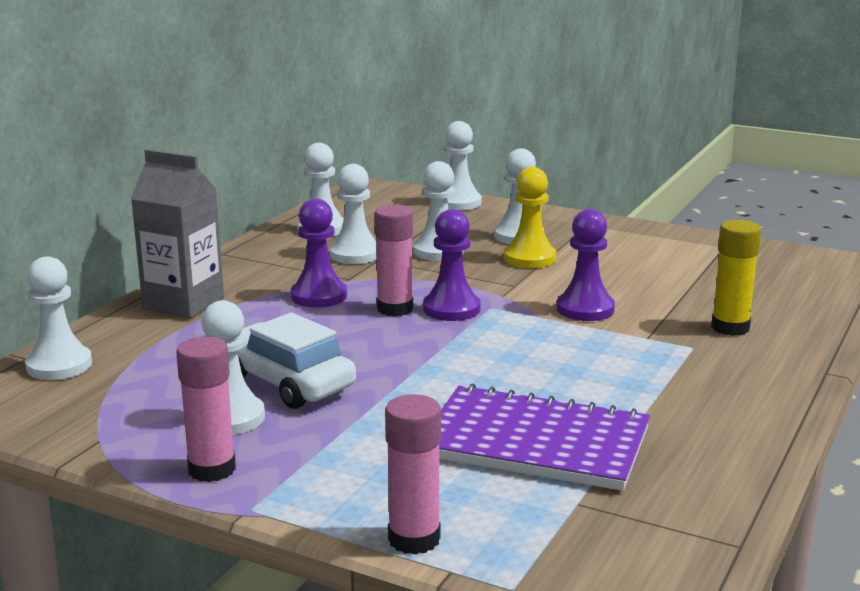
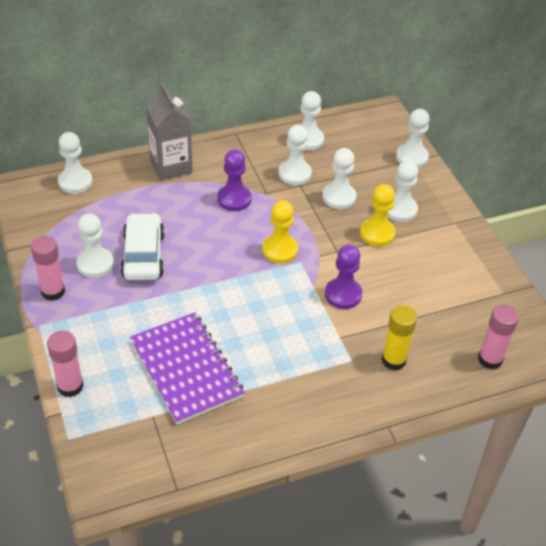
camera: 40 degrees right, 25 degrees up
(395, 309) = (254, 232): pink glue stick -> pink glue stick (490, 359)
(451, 309) = (280, 250): purple pawn -> yellow pawn

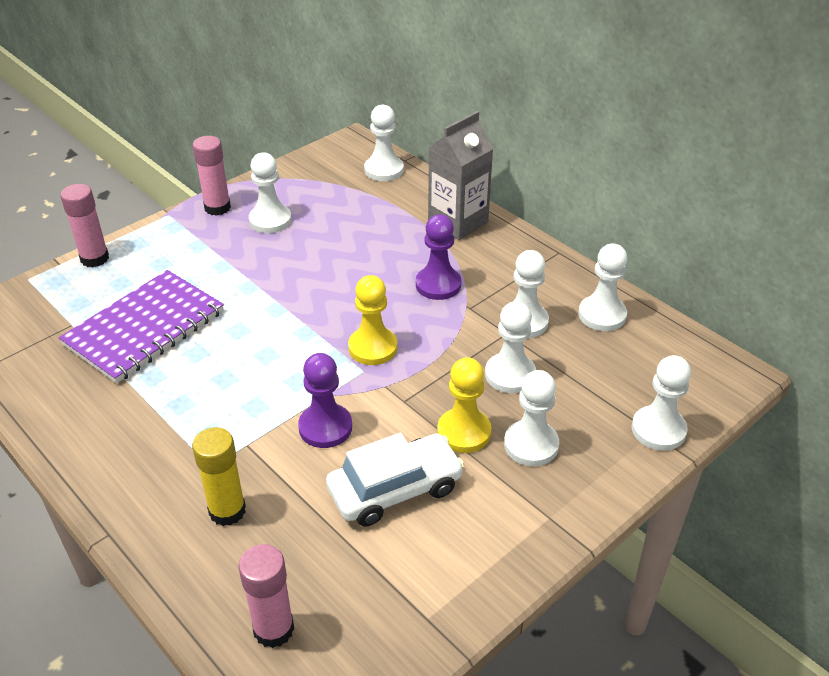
camera: 70 degrees right, 5 degrees down
(143, 255) = (301, 247): white car -> white car (395, 489)

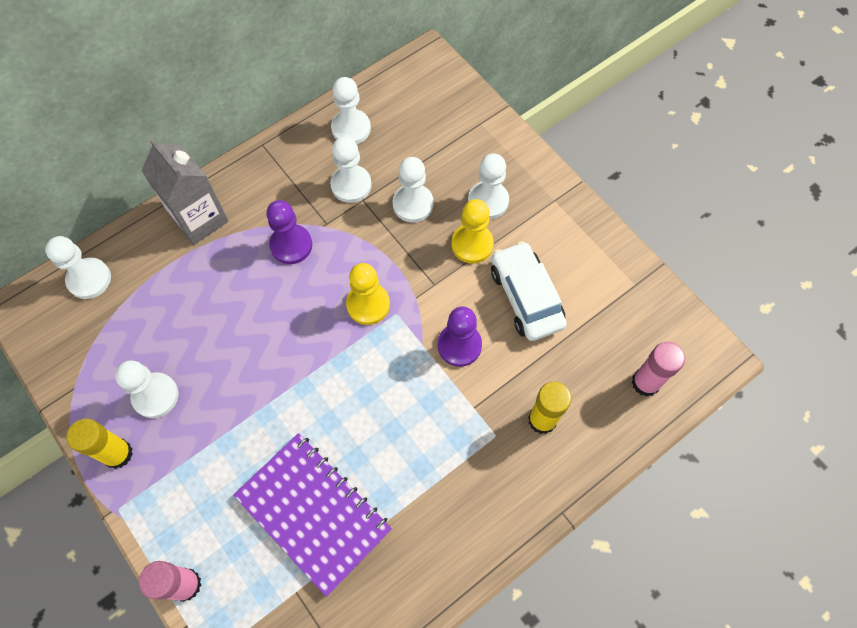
camera: 85 degrees left, 25 degrees up
(217, 208) = (118, 454): pink glue stick -> yellow glue stick
(658, 430) = (479, 119): white pawn -> none

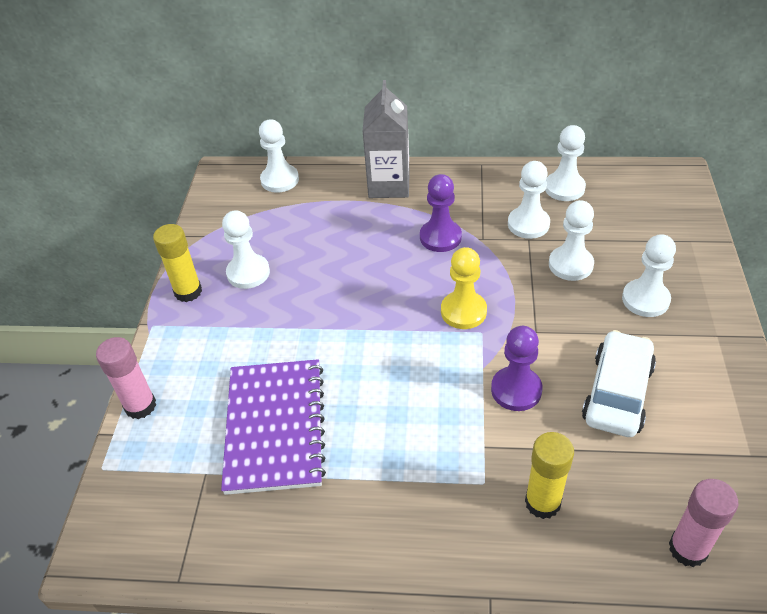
camera: 45 degrees right, 20 degrees down
(472, 244) = (599, 322): yellow pawn -> none

